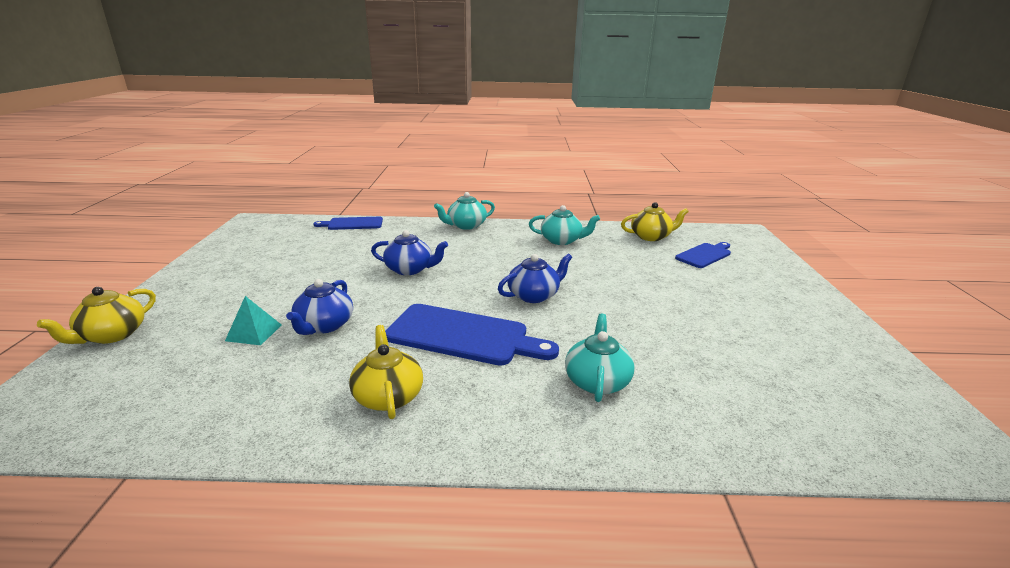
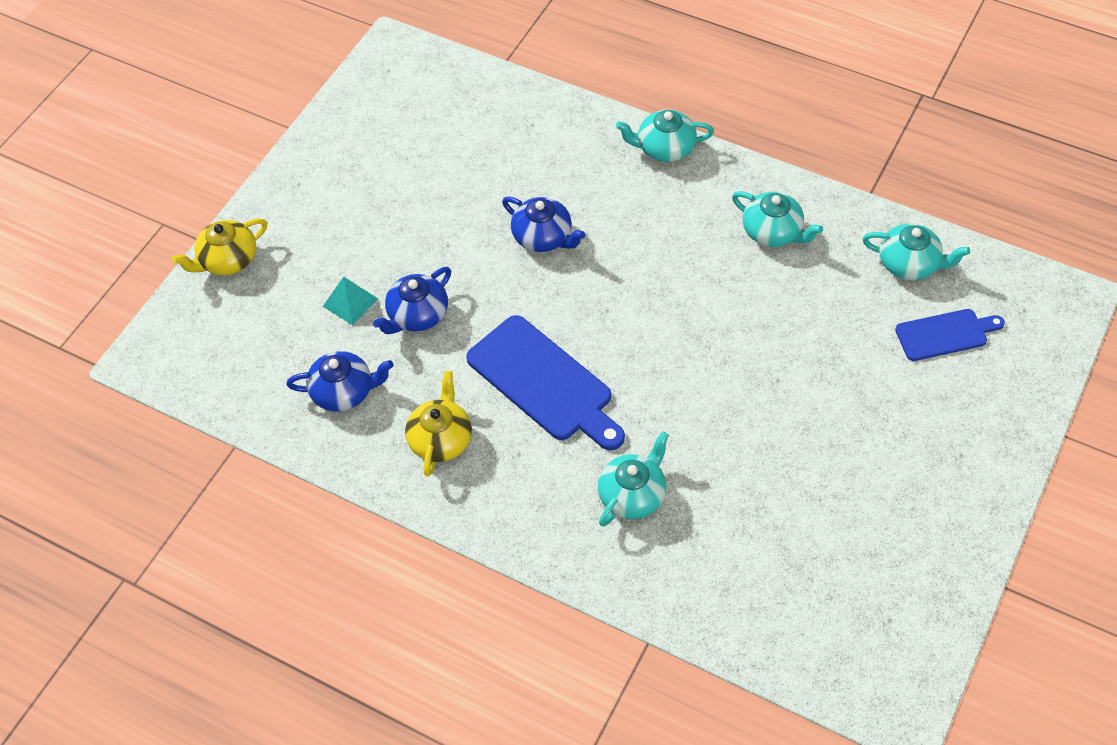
camera: 30 degrees right, 30 degrees up
(352, 224) = (516, 96): blue cutting board -> none
(534, 295) = (657, 341): blue teapot -> blue teapot (344, 391)
(651, 236) = (909, 264): yellow teapot -> turquoise teapot

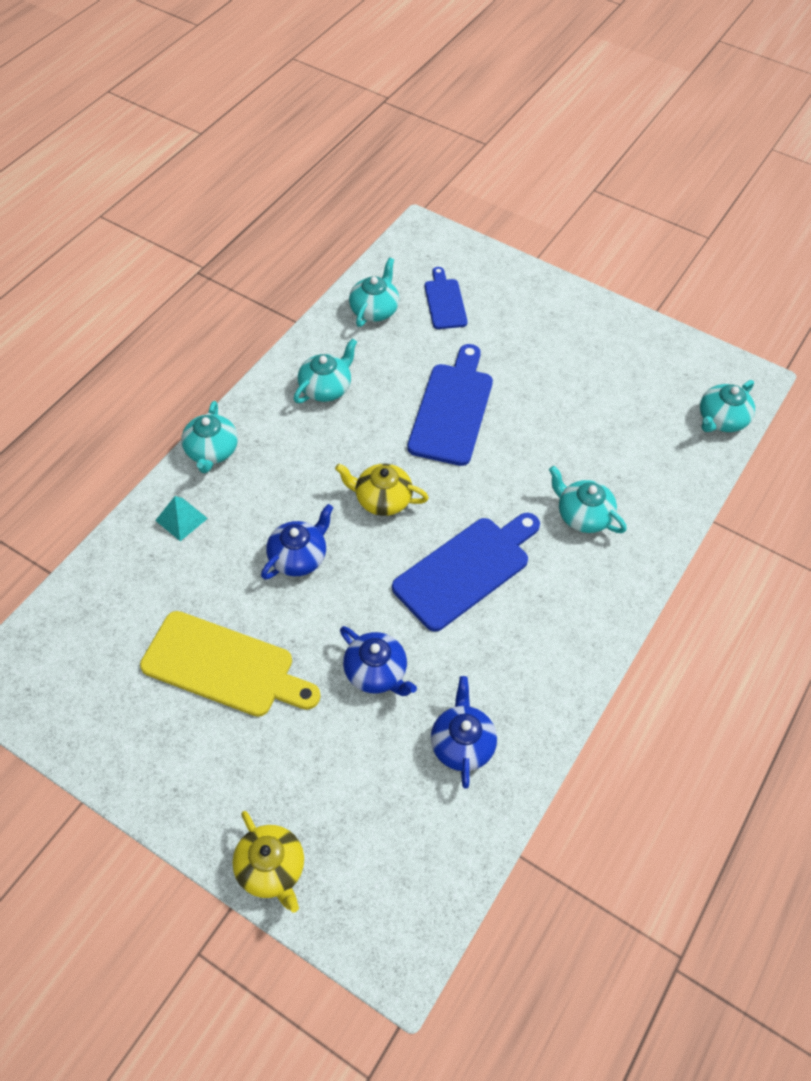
camera: 90 degrees left, 0 degrees up
(350, 302) = (351, 736): turquoise pyramid -> turquoise pyramid (181, 519)
(417, 198) = (224, 666): none -> yellow cutting board
(441, 439) = (522, 658): yellow teapot -> yellow teapot (382, 499)
(767, 354) = (452, 409): none -> blue cutting board
(816, 661) = (721, 419): none -> turquoise teapot

